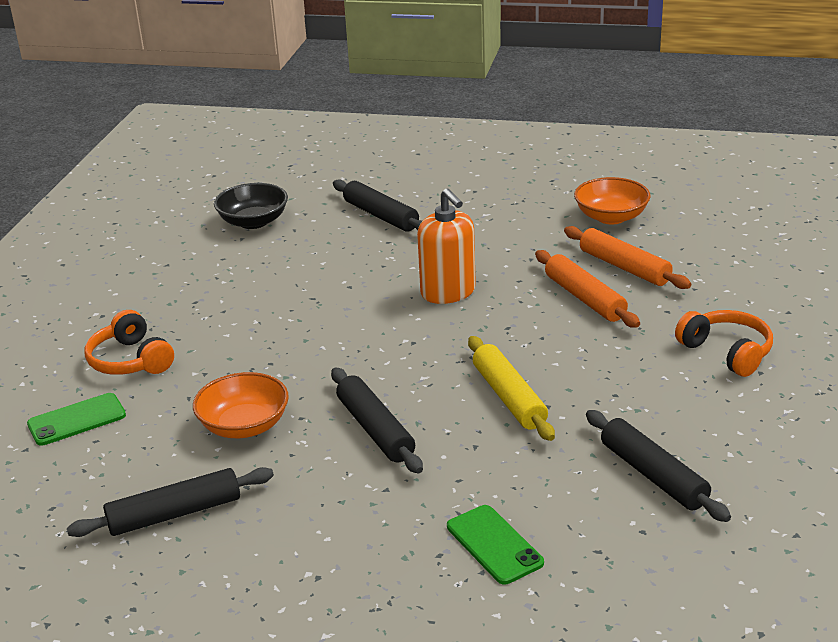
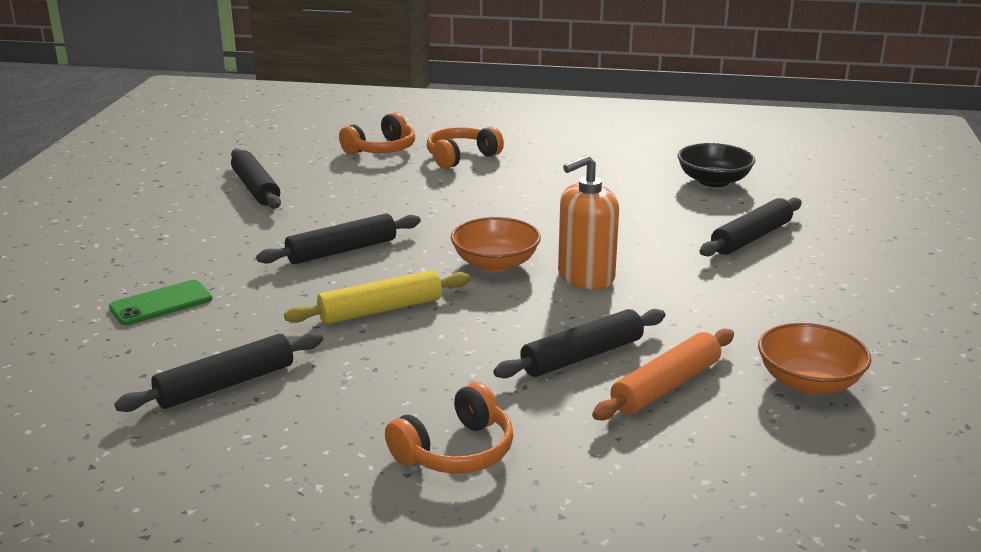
camera: 85 degrees right, 5 degrees down
(77, 420) = (381, 149): green phone -> orange headphones
(244, 426) = (360, 202): orange bowl -> orange bowl (495, 263)
(585, 298) = (582, 356): orange rolling pin -> black rolling pin

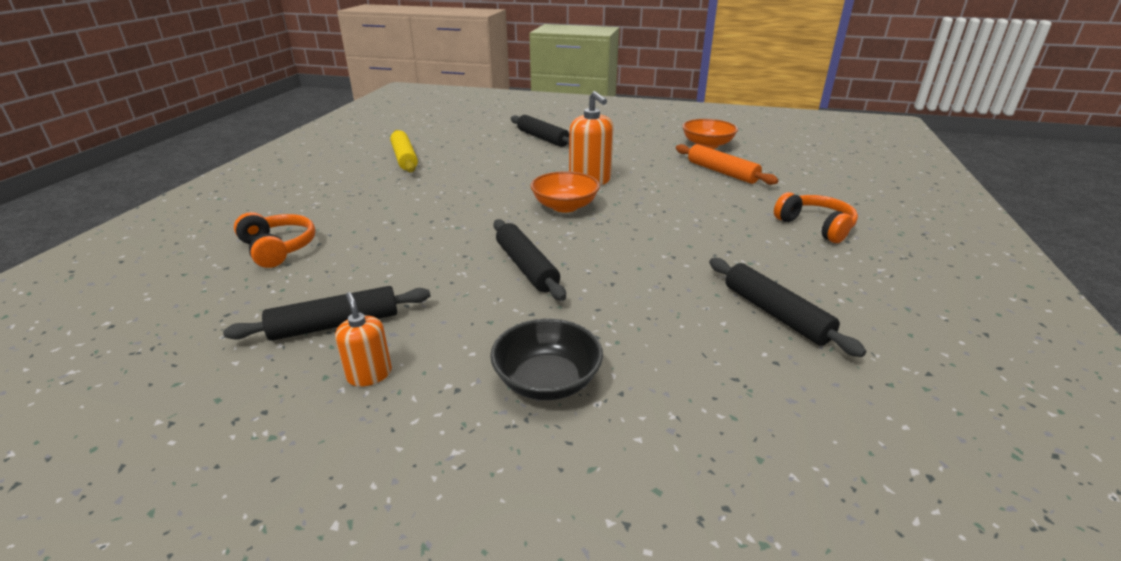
camera: 85 degrees left, 5 degrees up
(161, 303) = (632, 367): green phone -> none
(188, 208) = (369, 374): none -> orange soap dispenser
(380, 310) = (640, 249): yellow rolling pin -> yellow rolling pin (404, 158)
(461, 157) = (337, 211): orange headphones -> none
(582, 356) = (695, 188): black rolling pin -> none
(713, 181) = (452, 138): black bowl -> black bowl (547, 380)

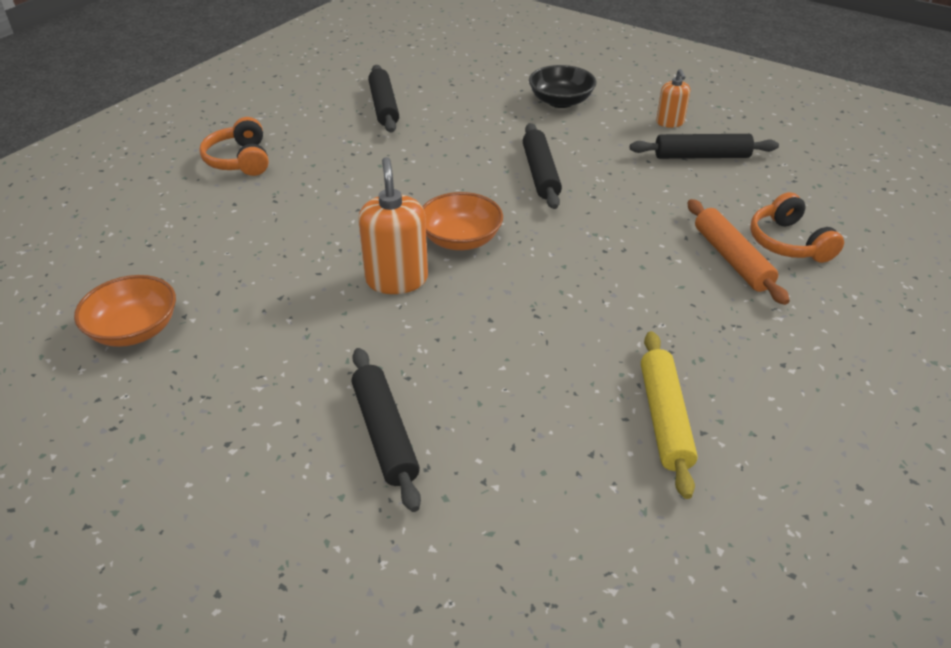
camera: 160 degrees left, 10 degrees up
(722, 172) = (209, 257): orange rolling pin -> orange rolling pin (731, 259)

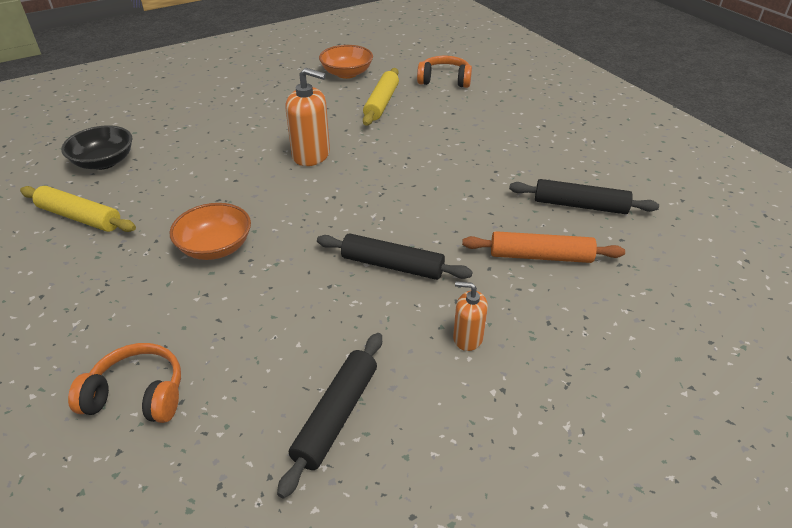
camera: 115 degrees right, 0 degrees up
(229, 265) = (381, 103): none -> yellow rolling pin
(240, 160) = (514, 122): orange headphones -> orange headphones (444, 80)
(384, 433) = (192, 125): black rolling pin -> none
(460, 239) = (331, 192): orange bowl -> orange bowl (215, 247)
(560, 101) = (540, 340): black bowl -> black bowl (104, 162)
(670, 122) = (433, 428): orange soap dispenser -> orange soap dispenser (467, 338)
(731, 259) = (162, 334): orange rolling pin -> orange rolling pin (540, 256)

